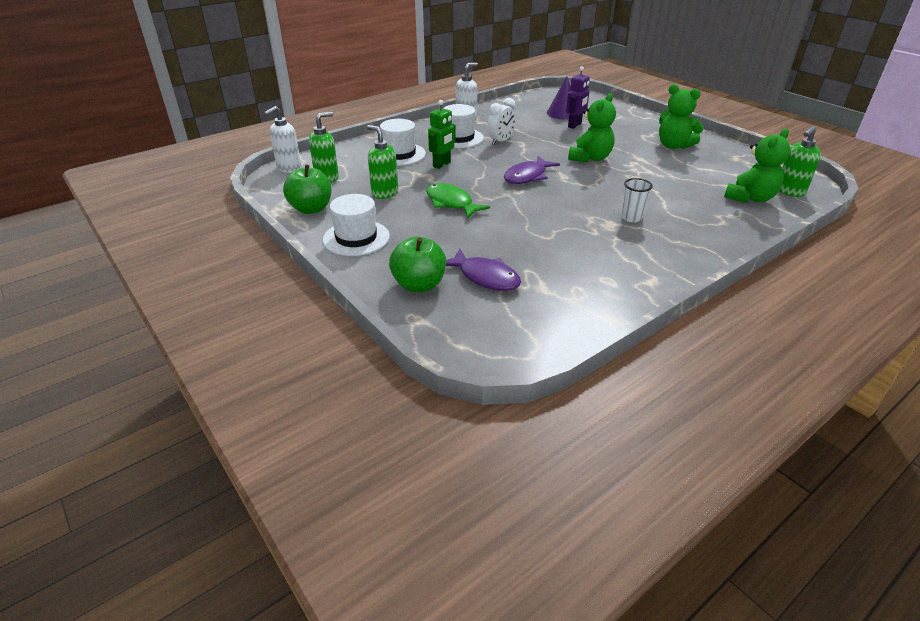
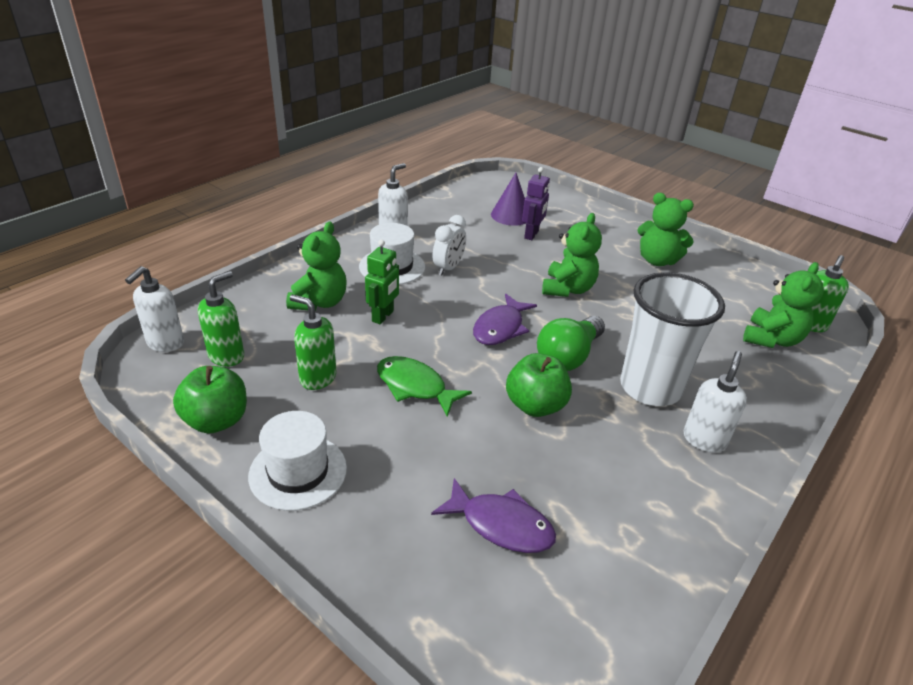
camera: 15 degrees left, 0 degrees up
(399, 154) = (319, 302): white hat -> green teddy bear
(419, 285) = (413, 555): green apple -> green apple (535, 405)
(573, 195) = (568, 356): none -> green light bulb
(631, 218) = (650, 388): white cup -> white cup, size x2.35
(661, 249) = (704, 439): none -> white soap dispenser

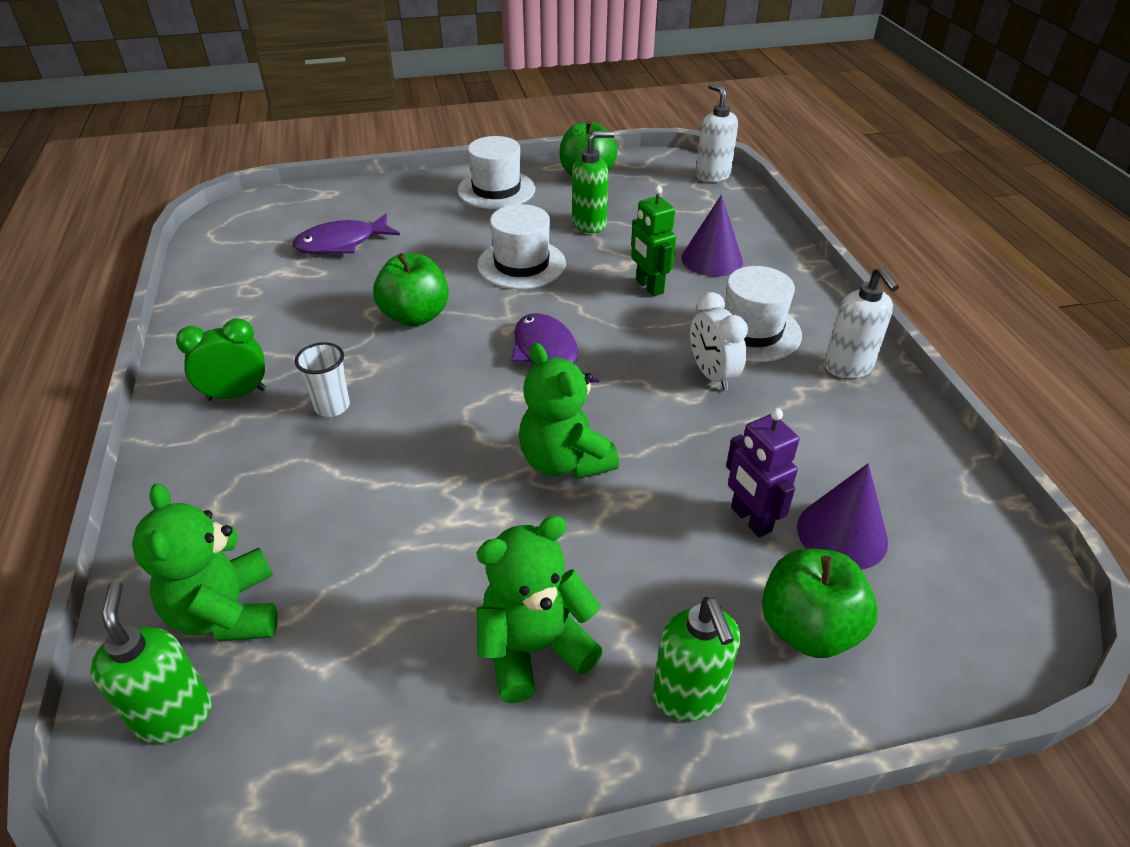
camera: 130 degrees right, 5 degrees up
(227, 356) = (665, 195): green soap dispenser -> green soap dispenser (689, 696)
(319, 302) = (712, 259): green teddy bear -> purple cone
(415, 387) = (521, 264): green fish -> white hat
(564, 213) = (808, 628): none -> green apple
(568, 356) = (447, 377): green light bulb -> none
(650, 388) = (332, 406): white cup -> white cup, size x0.42
(704, 439) = (236, 394): white soap dispenser -> green clock

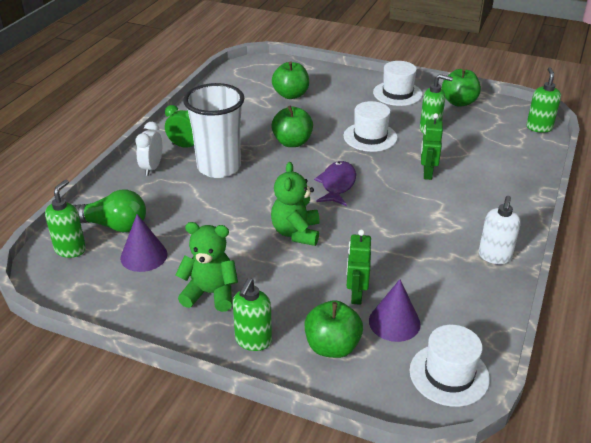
camera: 35 degrees right, 5 degrees down
(227, 612) = (114, 225): green teddy bear -> green light bulb
(332, 406) = (219, 167): white cup -> white cup, size x2.35
(342, 243) = (291, 95): purple fish -> green apple
(712, 175) = (539, 127): white soap dispenser -> green soap dispenser
(712, 259) = (481, 173): purple cone -> purple cone (144, 256)
(712, 375) = (411, 228): white clock -> white clock (152, 168)
(750, 519) = (356, 295): purple robot -> green robot
(751, 331) = (459, 217): white hat -> white hat (449, 374)

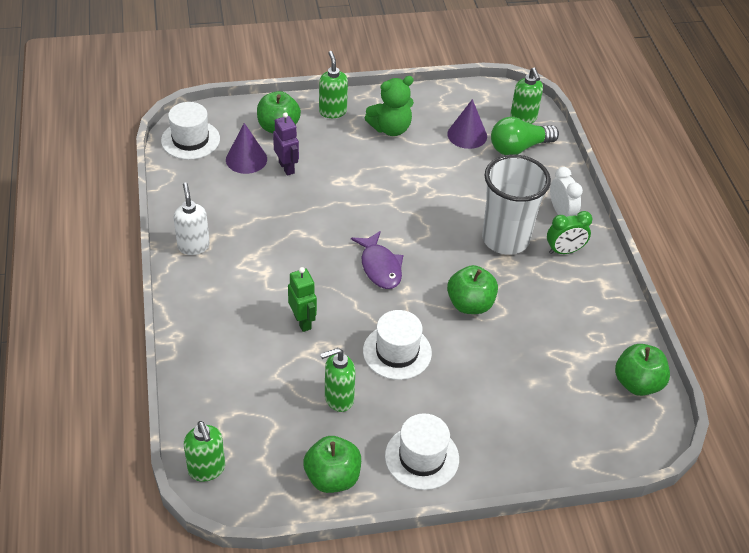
camera: 145 degrees right, 10 degrees up
(291, 95) = (545, 386): green apple -> green apple (637, 383)
(296, 233) = (373, 200): green teddy bear -> none
(356, 295) = (287, 168): green robot -> purple robot

